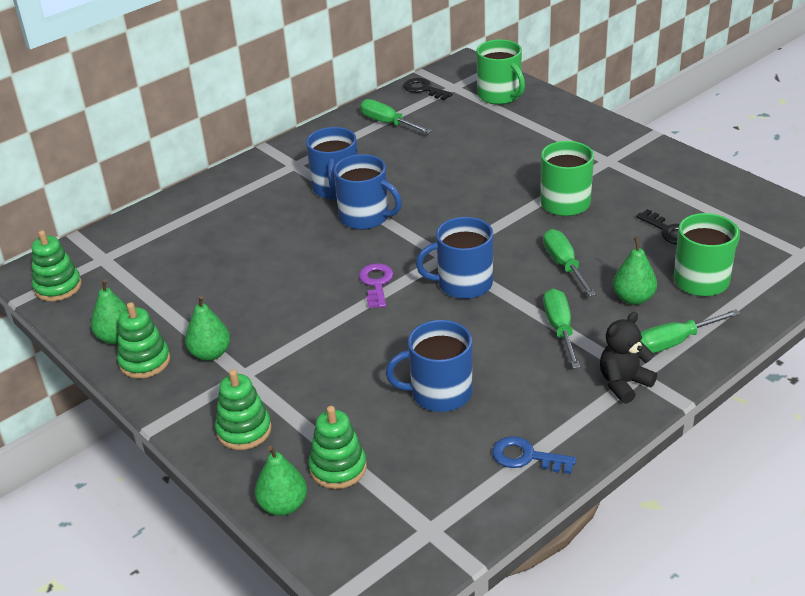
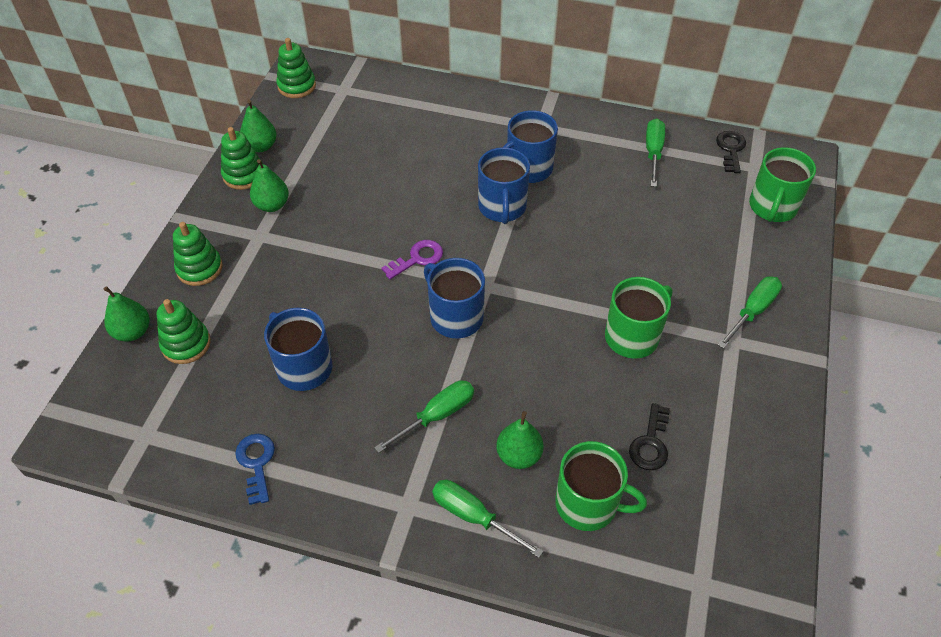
camera: 55 degrees right, 15 degrees up
(564, 264) = (533, 378): green screwdriver -> green screwdriver (753, 311)
(623, 383) = (389, 497): black teddy bear -> none

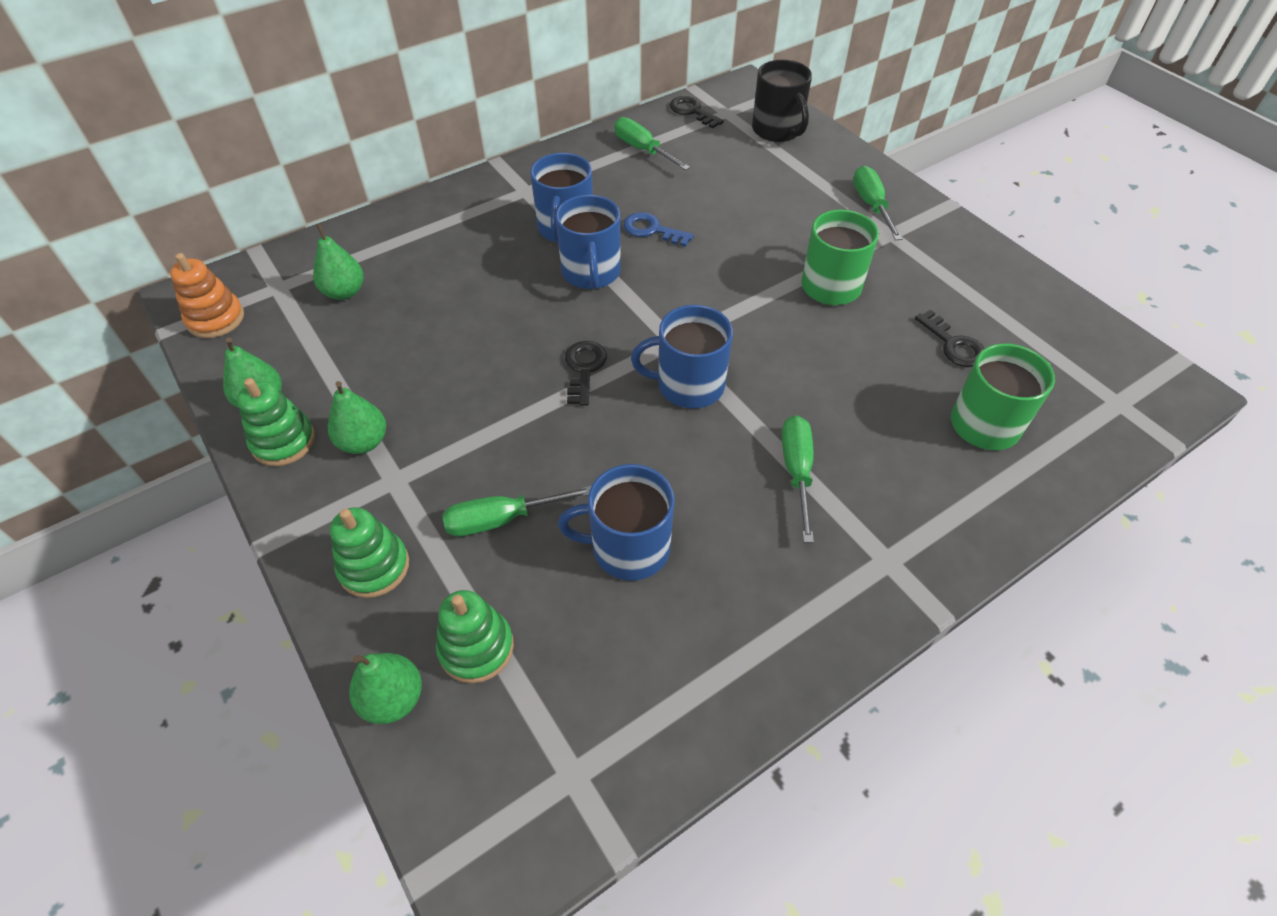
camera: 50 degrees left, 0 degrees up
(256, 463) = (721, 672): blue key -> blue key (652, 230)
(296, 86) = (215, 319): green stacking toy -> orange stacking toy
(417, 259) = (584, 369): purple key -> black key
(473, 516) = (939, 515): green screwdriver -> green screwdriver (501, 519)
(502, 207) = (591, 273): blue mug -> blue mug turned 45 degrees clockwise
(519, 455) = (895, 439): green pear -> green pear (344, 292)
(772, 207) = (777, 130): green mug -> black mug

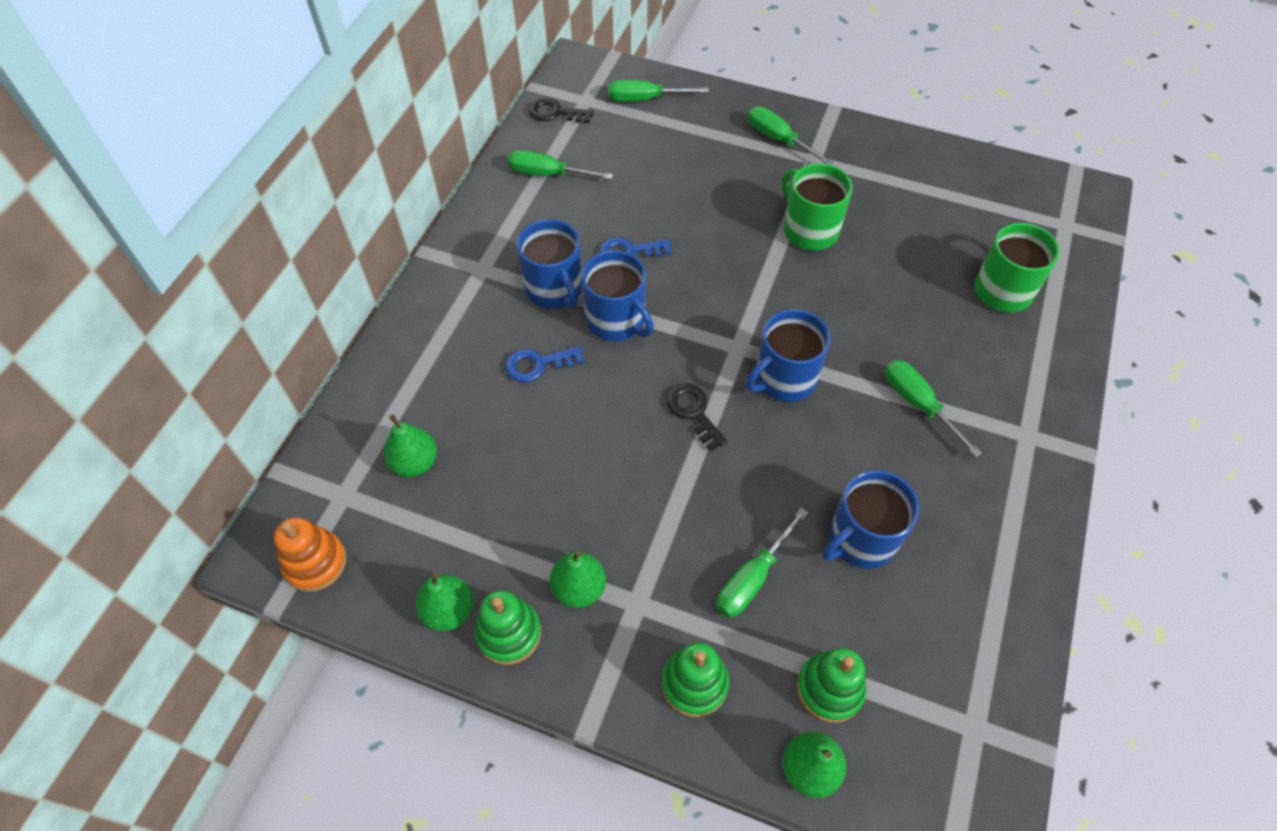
camera: 35 degrees left, 5 degrees up
(499, 273) = (538, 364): none -> blue key
(777, 130) = (644, 99): black mug -> green screwdriver
(953, 344) = (933, 236): black key -> none

